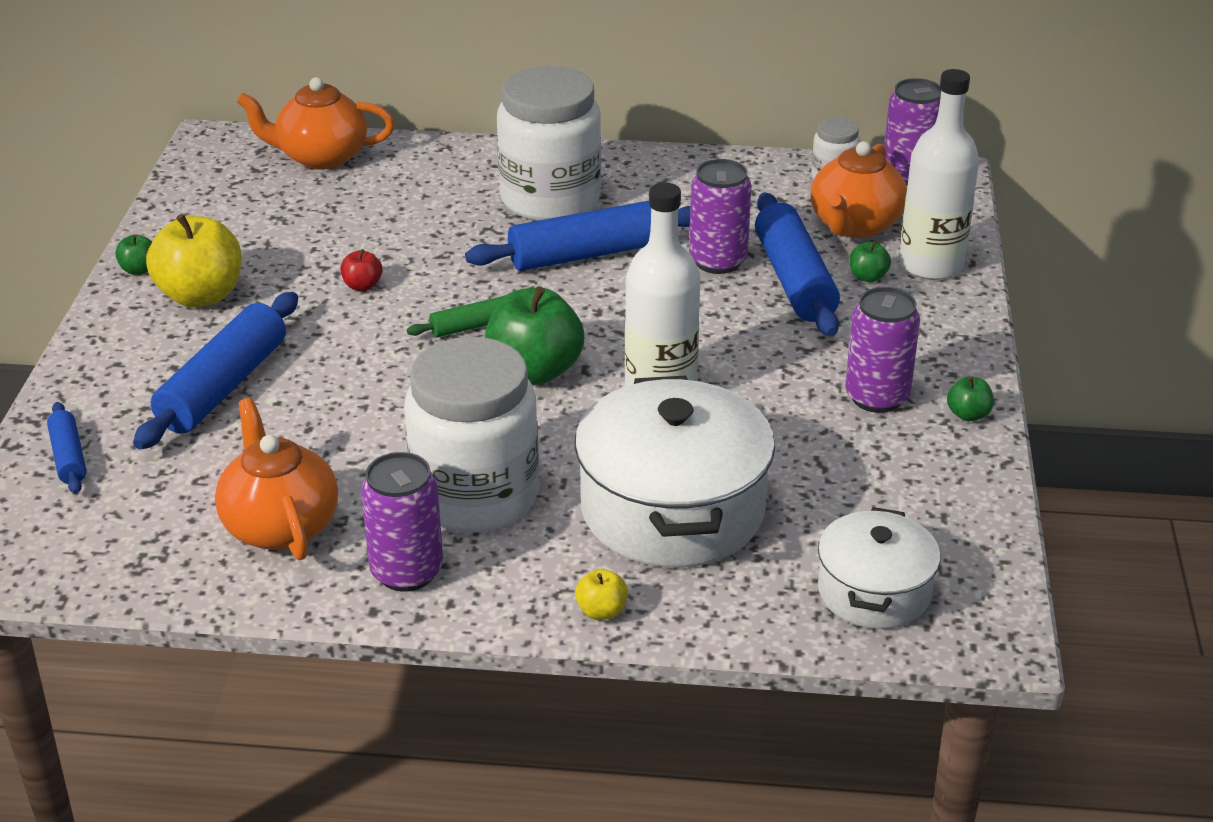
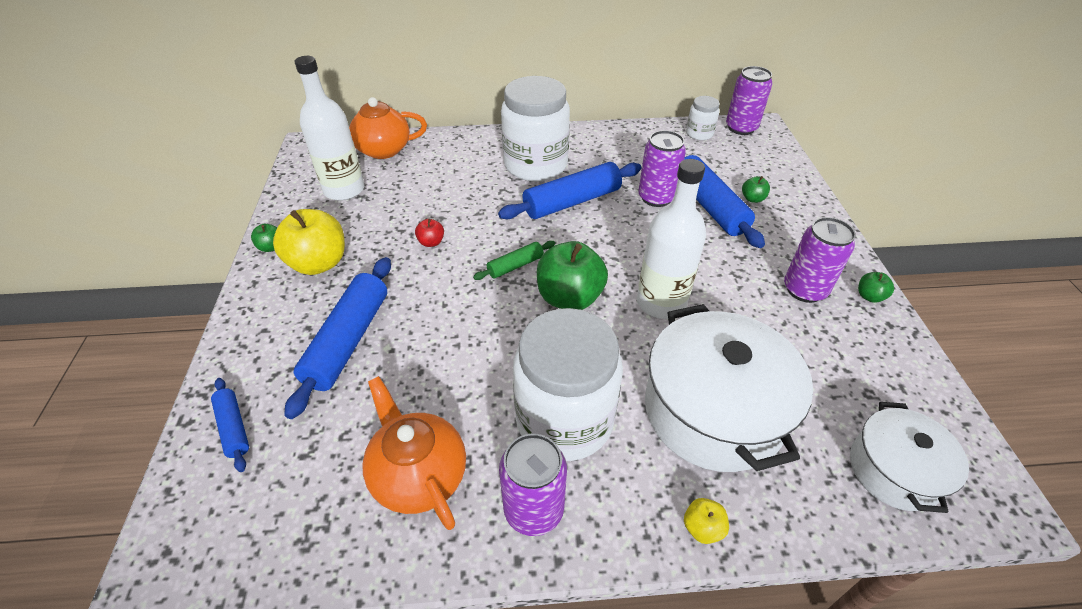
camera: 10 degrees left, 10 degrees up
(855, 225) = (727, 164): orange teapot -> none
(931, 265) = (785, 186): white bottle -> white bottle (344, 190)

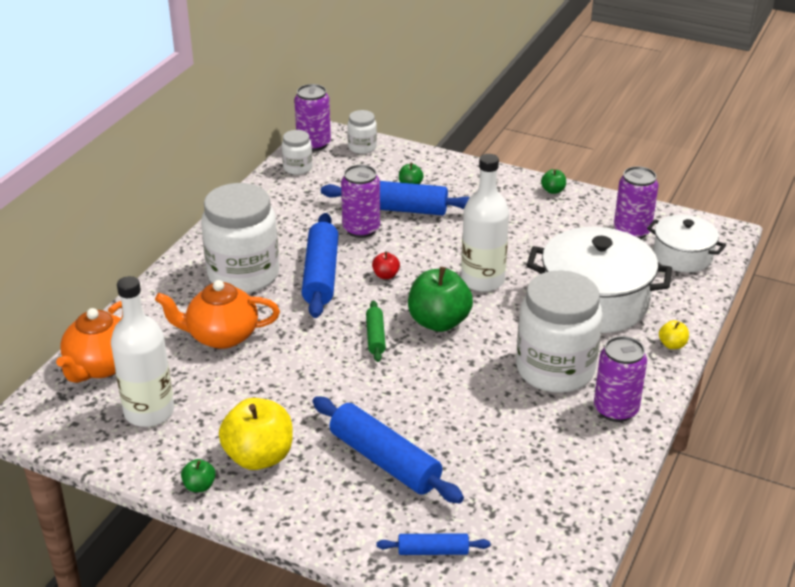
camera: 60 degrees left, 10 degrees down
(419, 475) = (552, 455): orange teapot -> orange teapot (221, 336)
(431, 242) = (297, 375): red apple -> red apple (386, 275)
(770, 152) = (362, 147): none -> white jar
(804, 290) = (524, 212): purple can -> purple can (632, 231)

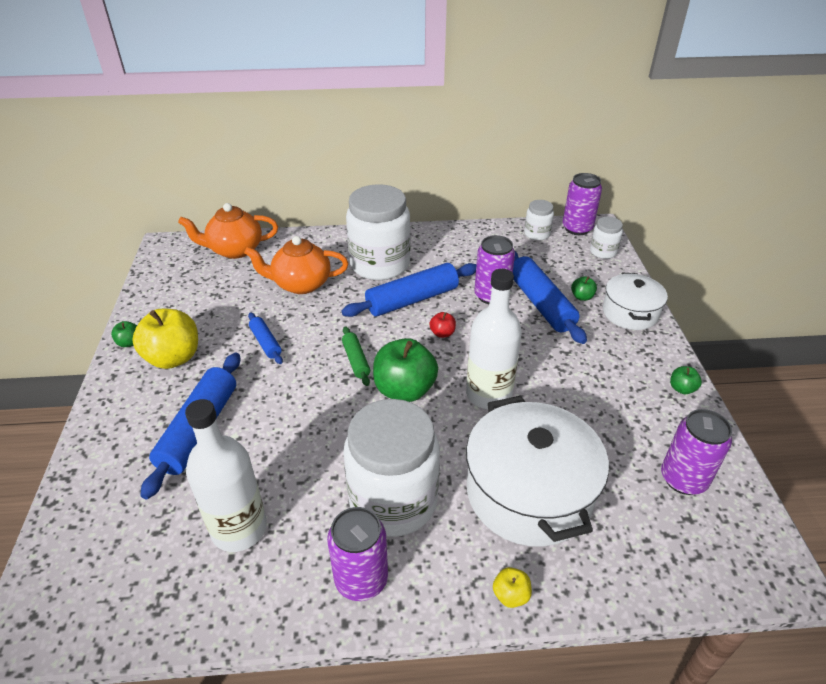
camera: 60 degrees right, 5 degrees up
(149, 412) = (198, 288): white bottle -> white bottle (239, 529)
(221, 336) = (301, 284): orange teapot -> orange teapot turned 60 degrees counterclockwise
(375, 337) = (356, 360): green rolling pin -> green rolling pin turned 75 degrees counterclockwise
(433, 551) = (94, 507): blue rolling pin -> blue rolling pin (266, 343)
(682, 256) = (687, 545): white pot -> white pot (630, 313)

